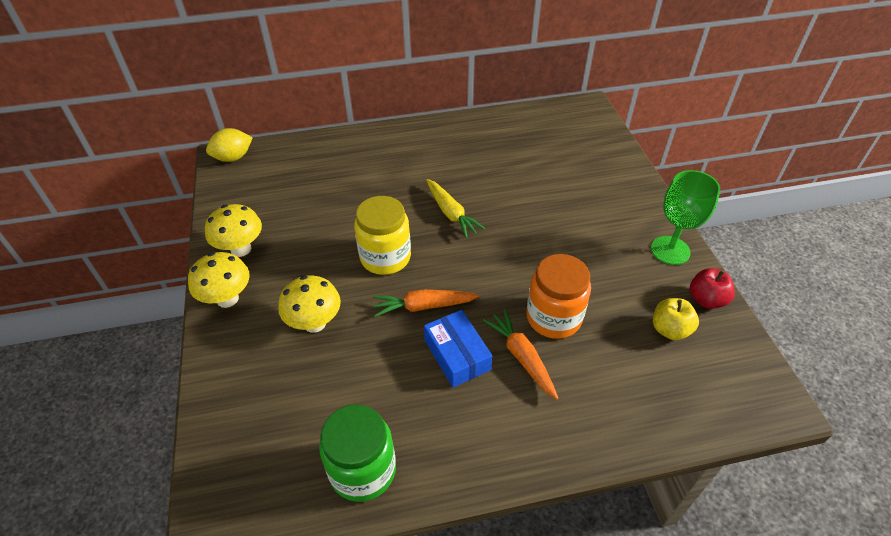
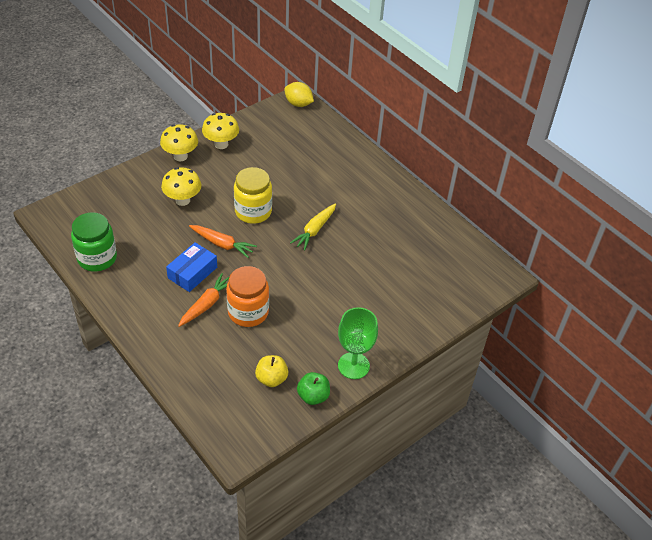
camera: 60 degrees right, 0 degrees up
(423, 306) = (222, 244): orange carrot -> orange carrot turned 150 degrees clockwise
(706, 300) = (313, 396): red apple -> green apple

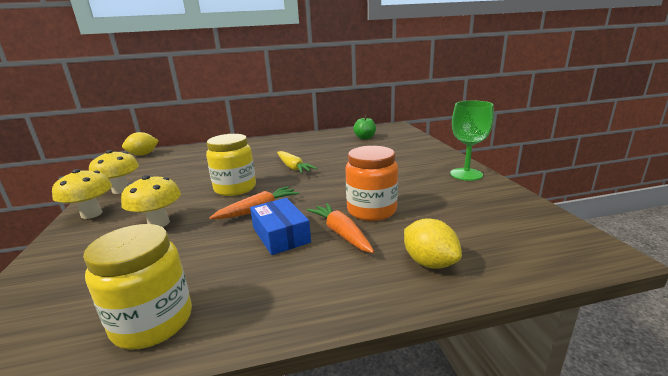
camera: 60 degrees left, 25 degrees down
(97, 258) = (153, 322): green jar -> yellow jar
(188, 359) = (429, 262): none -> yellow lemon
(271, 379) = (476, 212): yellow apple -> none
(313, 396) = (504, 195): green apple -> green apple (365, 138)

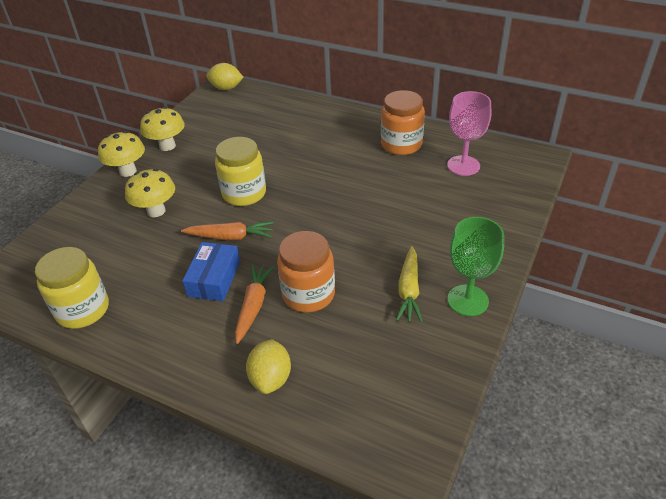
camera: 40 degrees right, 20 degrees up
(293, 167) = (323, 186): yellow carrot -> yellow carrot (409, 290)
(315, 141) = (401, 144): none -> orange jar
(365, 138) = (463, 165): green apple -> pink goblet

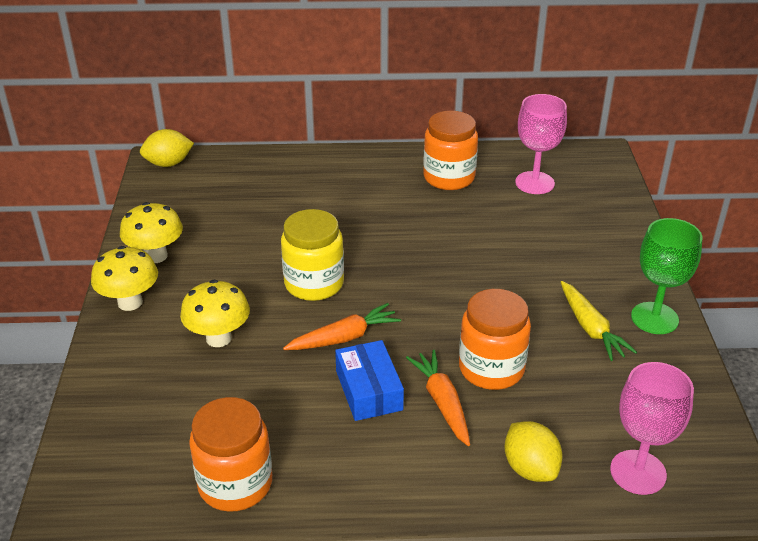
camera: 30 degrees left, 5 degrees down
(83, 310) = (235, 484): yellow jar -> orange jar
(346, 416) = (638, 472): none -> pink goblet

